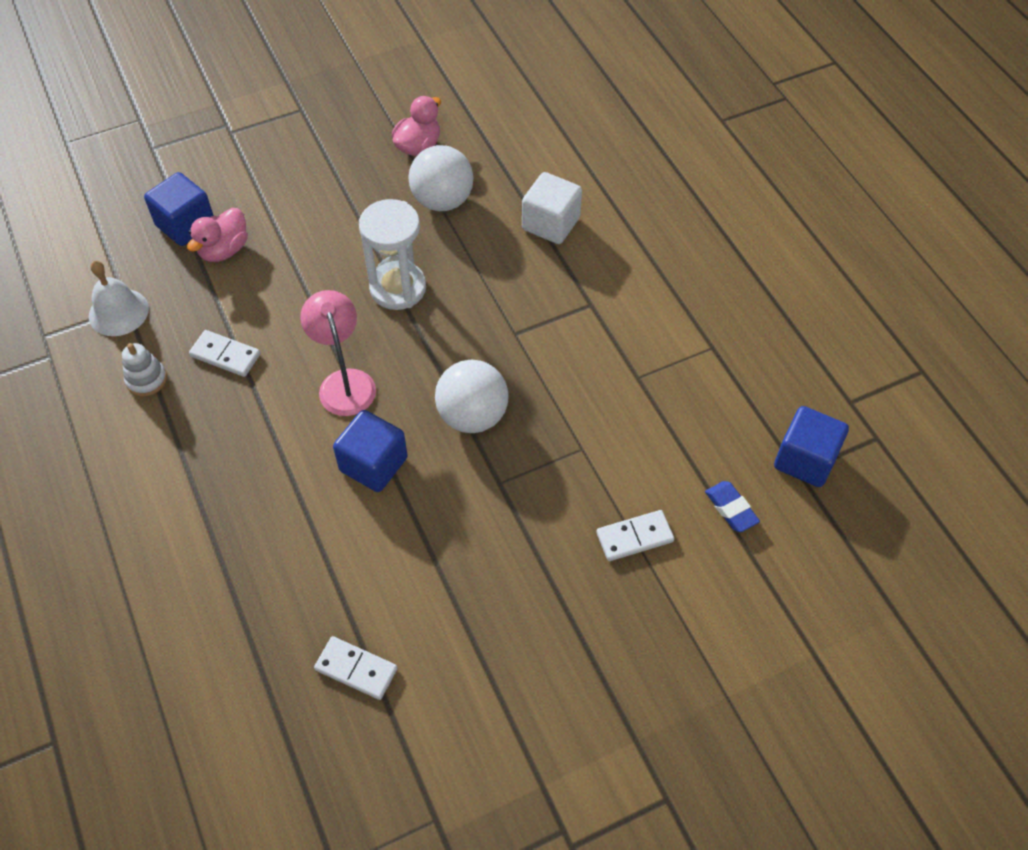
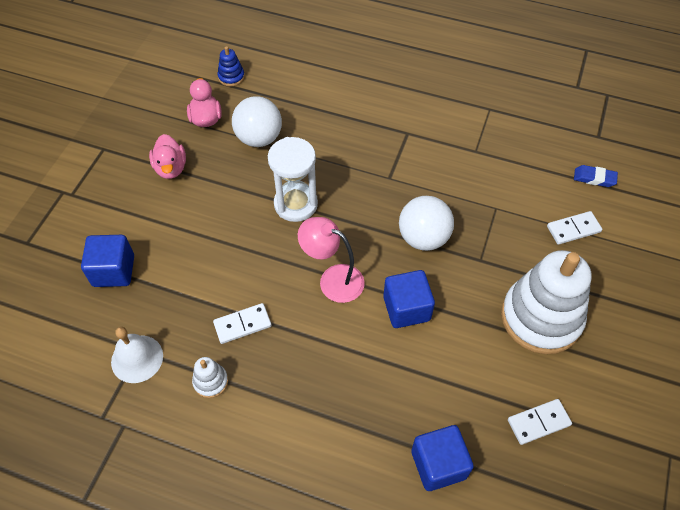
camera: 45 degrees left, 0 degrees up
(224, 250) = (160, 265): pink duck -> pink duck (171, 168)
(484, 586) = (541, 318): none -> white stacking toy
(490, 122) = (231, 77): none -> blue stacking toy
(551, 224) = (334, 107): white cube -> none
(634, 537) = (573, 229): white domino -> white domino turned 45 degrees clockwise
(805, 460) = (593, 129): blue cube -> blue cube (438, 464)

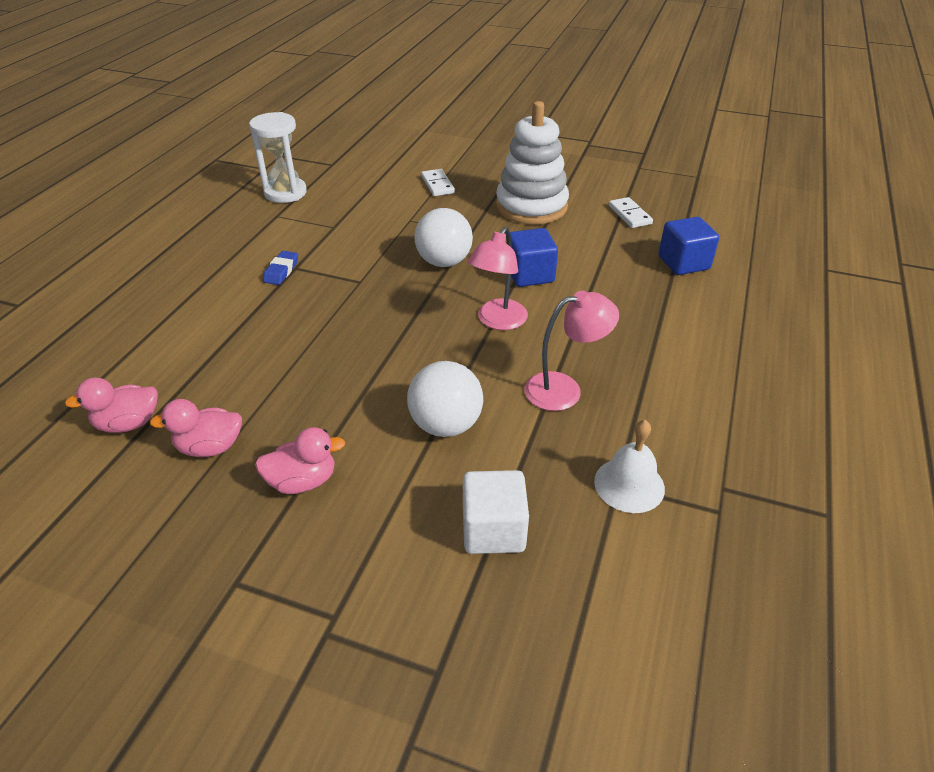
camera: 90 degrees left, 15 degrees down
(113, 271) = (493, 530): blue cube -> white cube
(210, 381) = (643, 411): white stacking toy -> none
(231, 77) = (128, 423): blue stacking toy -> pink duck
(242, 324) = (564, 389): white domino -> pink lamp
(259, 138) = (268, 387): white ball -> white ball (446, 425)
(296, 204) = (389, 351): white hourglass -> white hourglass (285, 193)
(594, 178) = (381, 170): blue eraser -> blue eraser (281, 271)

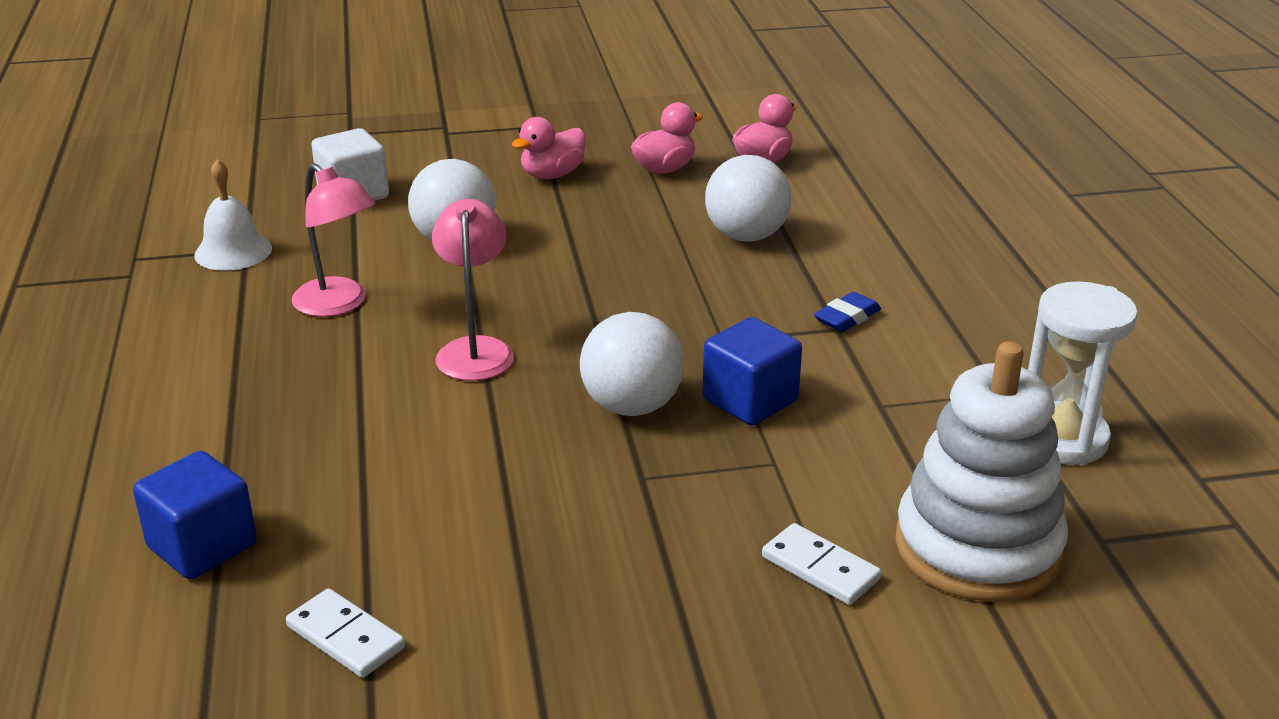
camera: 150 degrees right, 10 degrees down
(250, 348) = (746, 236): none -> white ball
(281, 271) = (847, 318): blue eraser -> blue eraser turned 60 degrees clockwise
(530, 275) = (475, 431): blue cube -> blue cube (750, 401)
(531, 206) = (574, 581): white stacking toy -> white stacking toy (977, 547)
(564, 389) = (339, 304): pink lamp -> pink lamp turned 90 degrees counterclockwise

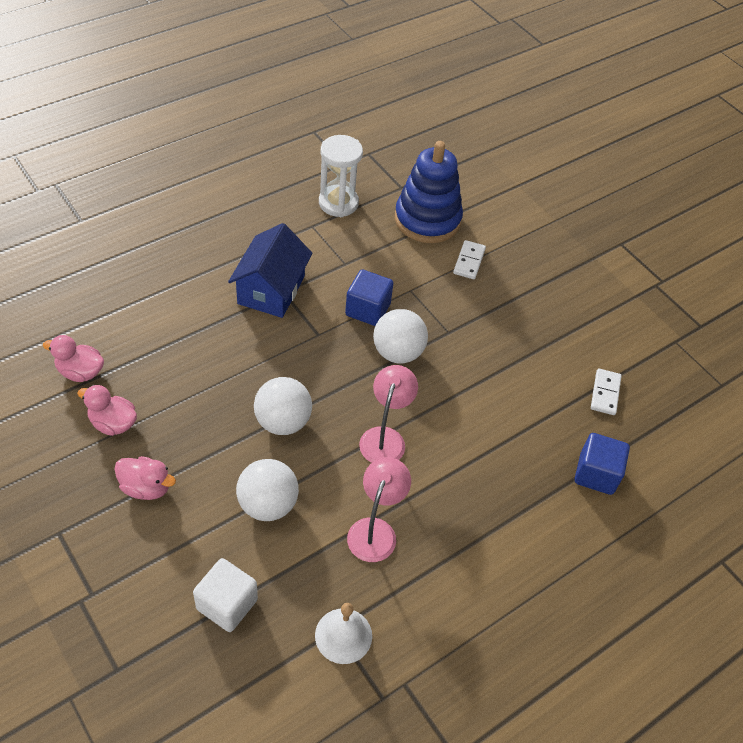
camera: 120 degrees left, 20 degrees up
(475, 350) = (385, 437): pink lamp -> pink lamp turned 135 degrees clockwise
(746, 236) = (196, 353): white ball -> white ball (283, 422)
(847, 318) = (271, 290): blue eraser -> blue house
(977, 547) = (427, 219): white stacking toy -> blue stacking toy

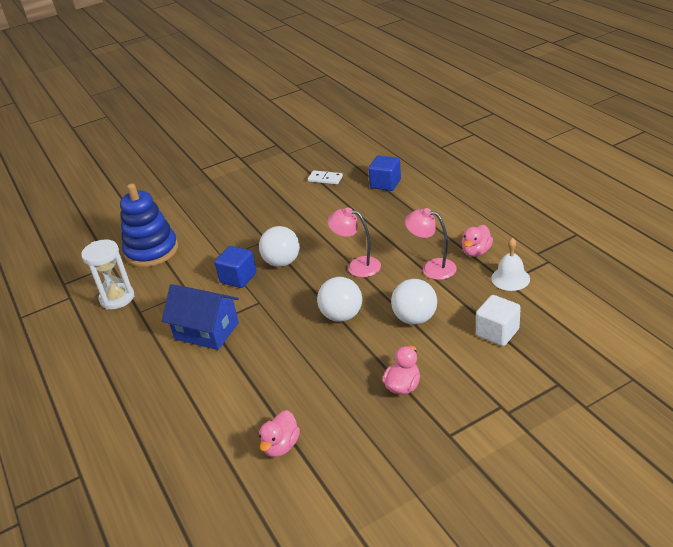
camera: 75 degrees left, 15 degrees down
(113, 423) = (339, 415): pink duck -> pink duck (476, 252)
(469, 261) = (200, 231): white domino -> none

